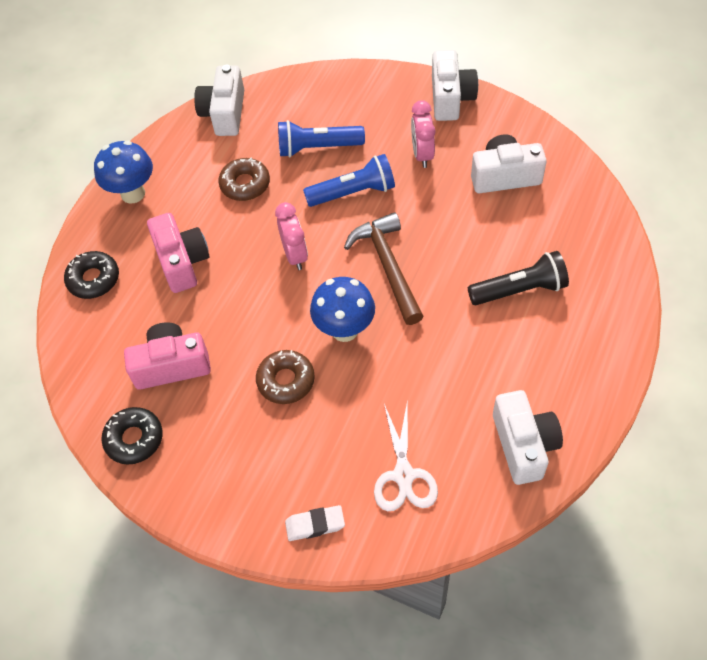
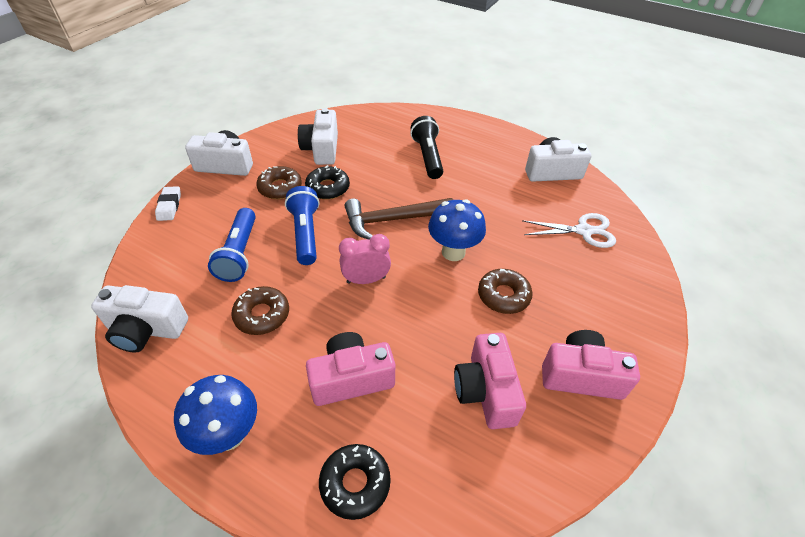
camera: 90 degrees left, 10 degrees down
(134, 439) = (575, 429): black donut -> black donut (328, 188)
(189, 449) = (581, 376): none -> pink camera
(315, 525) = (635, 285): white eraser -> white eraser (169, 206)
(422, 154) = (280, 188): pink clock -> brown donut

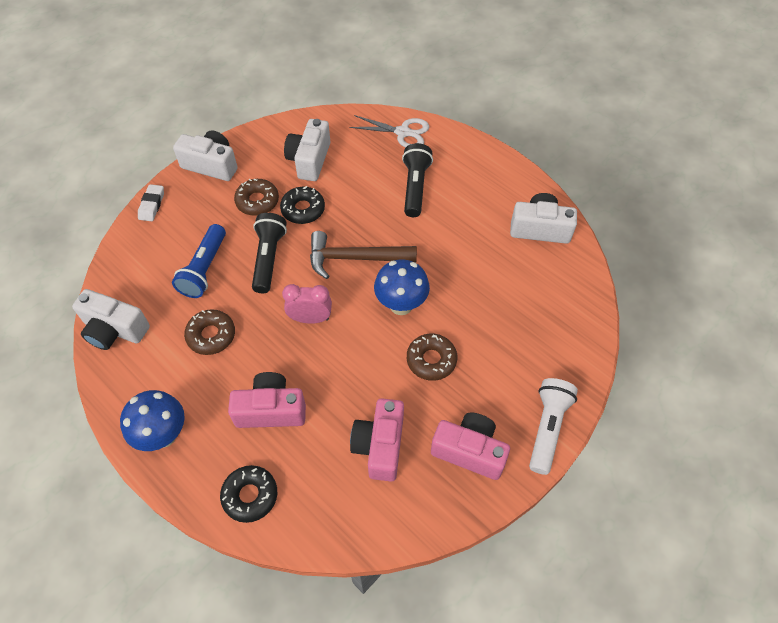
camera: 15 degrees right, 10 degrees up
(305, 233) = (269, 258): blue flashlight -> black flashlight
(583, 231) = (541, 306): white scissors -> white scissors (403, 132)
(646, 337) = (547, 428): none -> white flashlight

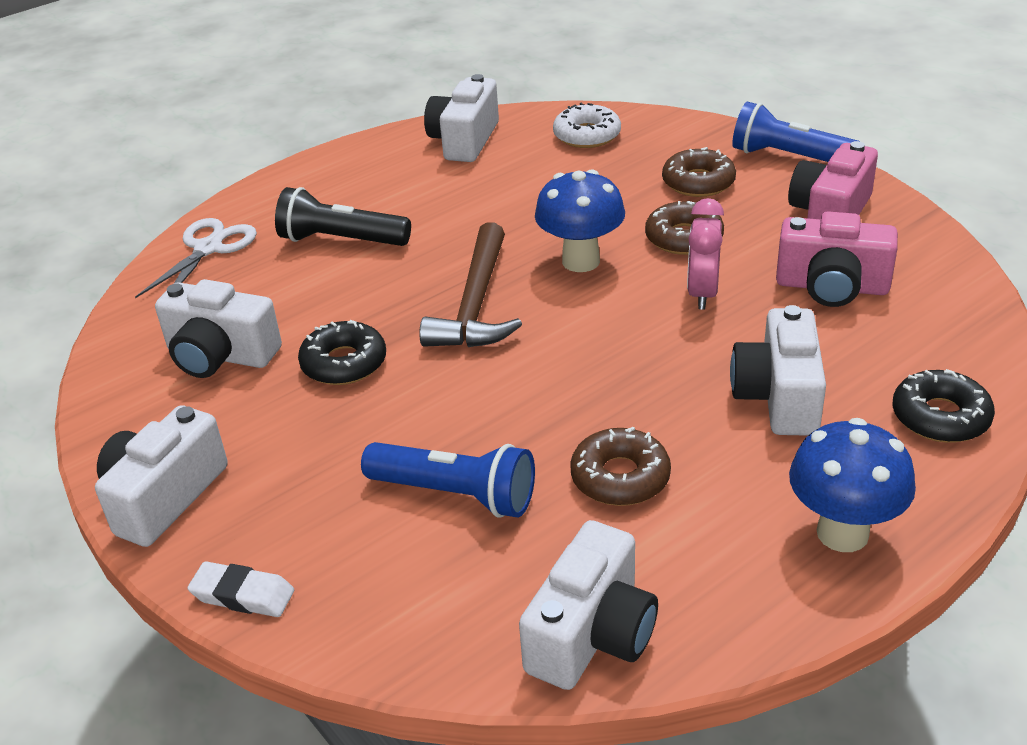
camera: 80 degrees left, 20 degrees down
(257, 201) = (300, 423): brown donut -> brown donut (698, 182)
(269, 258) = (451, 405): black flashlight -> none
(271, 410) = (778, 396): pink camera -> white camera
(310, 318) = (595, 354): pink clock -> pink clock (702, 293)
(547, 428) = (789, 157): white flashlight -> blue flashlight
(559, 297) = (587, 135): none -> white donut

